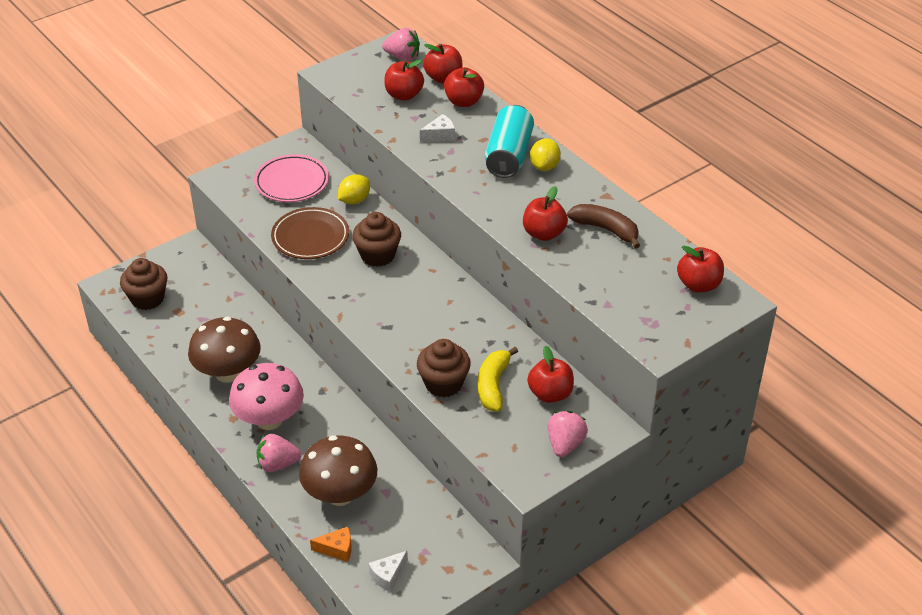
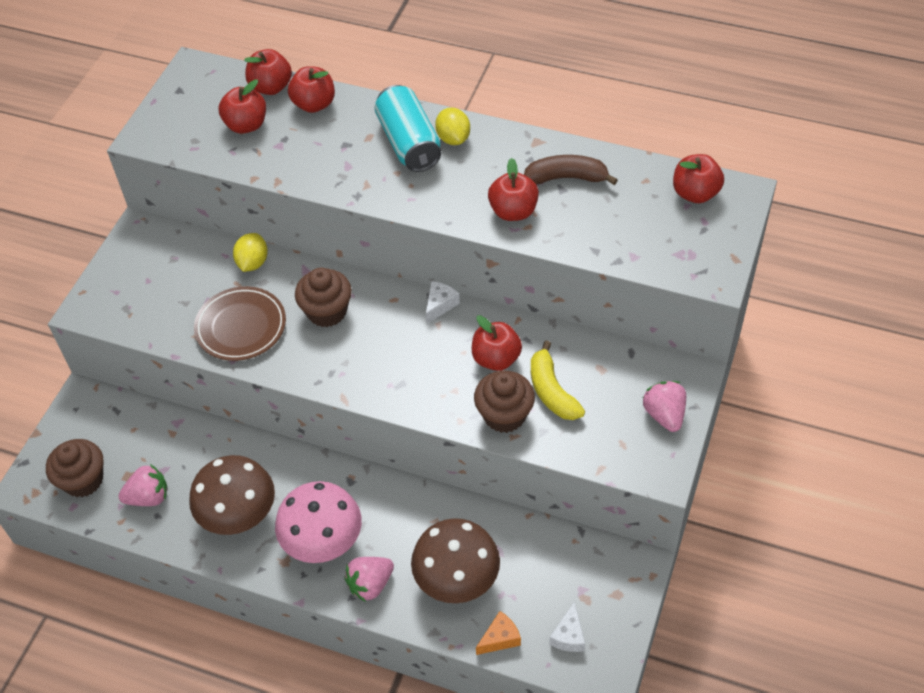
camera: 30 degrees left, 10 degrees up
(292, 182) = (169, 275): pink plate -> none
(403, 57) = (208, 82): pink strawberry -> pink strawberry (149, 497)
(440, 135) = (322, 153): white cheese -> white cheese (440, 305)
(550, 394) = (609, 370): red apple -> red apple (496, 359)

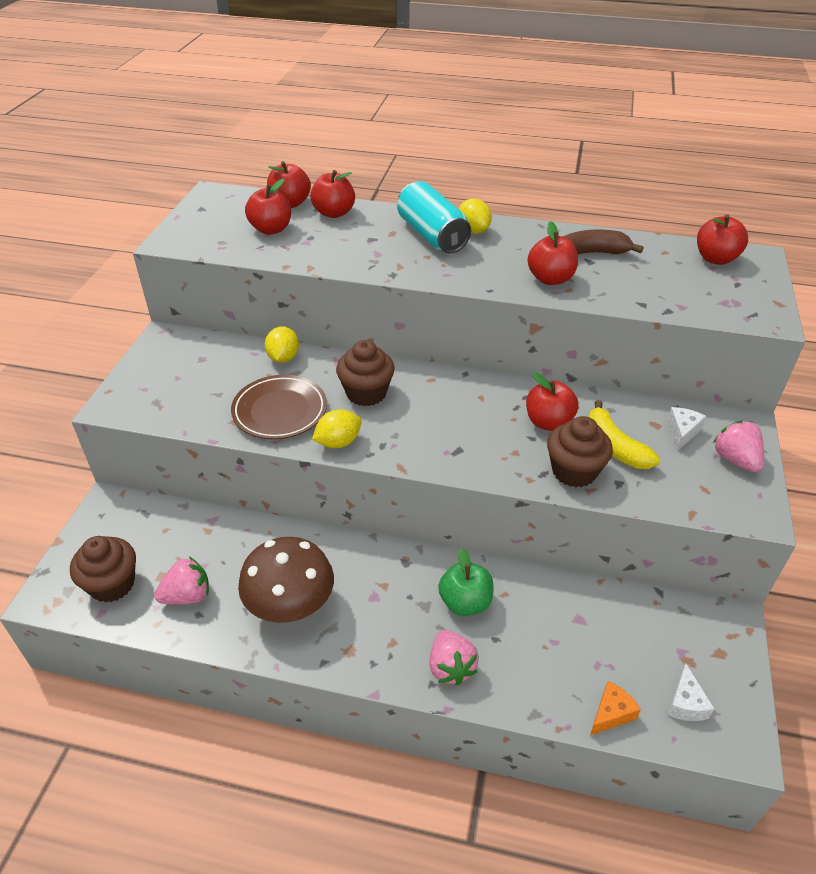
camera: 10 degrees left, 10 degrees down
(290, 366) = (338, 442): none -> yellow lemon
(323, 542) = (388, 626): pink mushroom -> none
(370, 584) = (450, 667): pink strawberry -> pink strawberry turned 60 degrees counterclockwise
(397, 525) = (465, 602): none -> green apple
(440, 305) = (478, 381): white cheese -> white cheese (682, 432)
(457, 579) = (544, 653): brown mushroom -> none

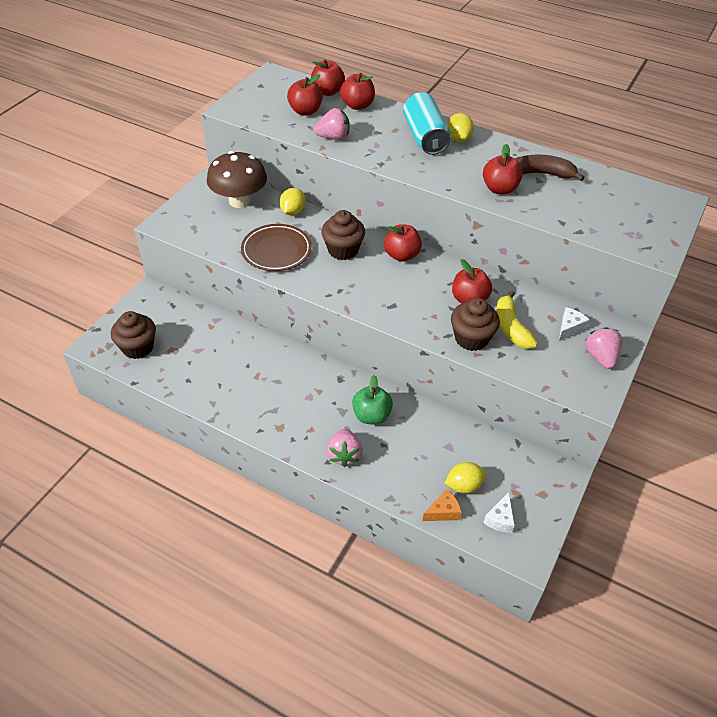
camera: 15 degrees right, 5 degrees up
(187, 596) = (184, 366): pink strawberry -> pink strawberry (333, 137)
(290, 606) = (250, 389): brown mushroom -> brown mushroom (239, 201)
(338, 442) = (309, 282): yellow lemon -> yellow lemon (464, 486)
(715, 259) = (644, 196): red apple -> red apple (401, 255)

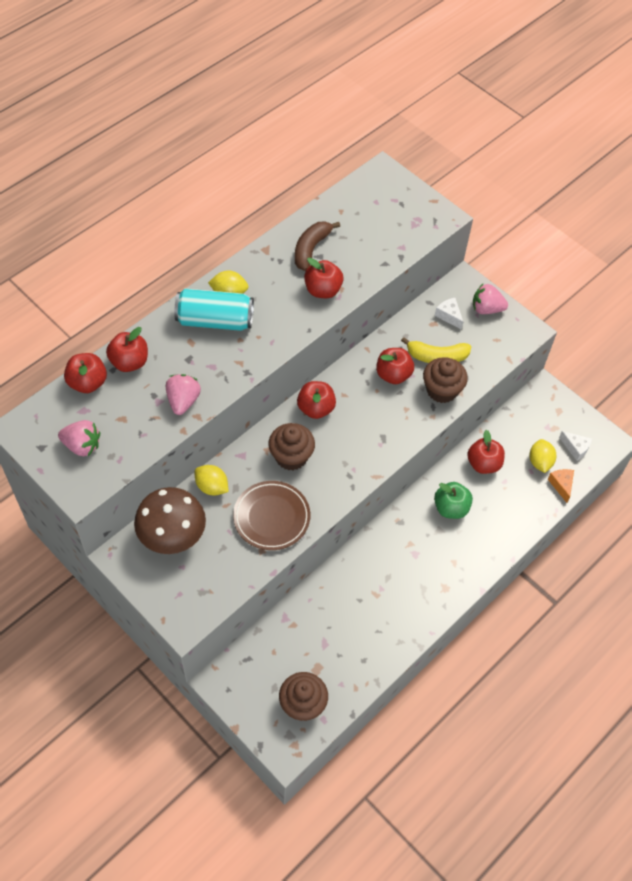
camera: 75 degrees left, 10 degrees up
(305, 111) = (119, 414): red apple -> red apple (483, 464)
(344, 455) = (489, 542): pink strawberry -> pink strawberry (82, 446)

